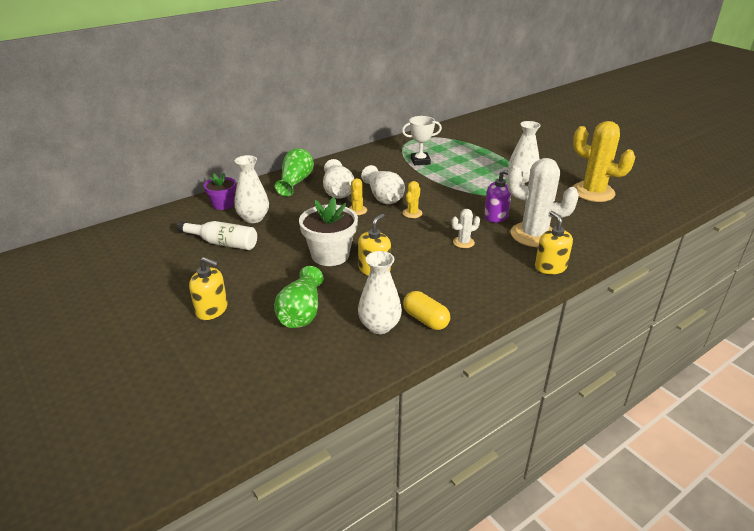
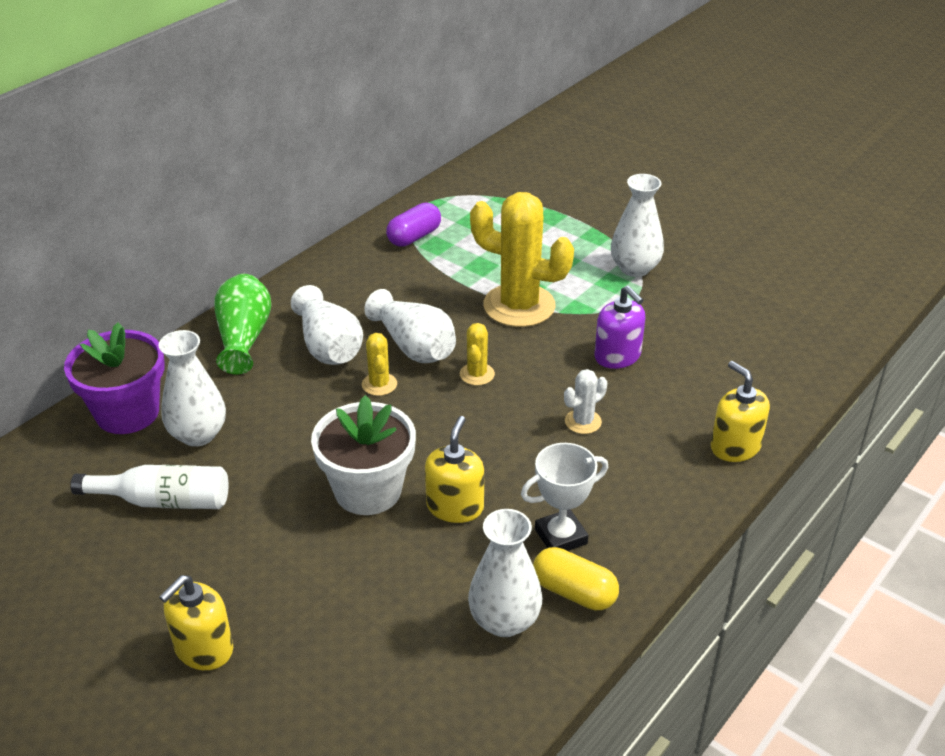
camera: 15 degrees left, 5 degrees up
(212, 309) = (203, 648): yellow soap dispenser -> yellow soap dispenser turned 120 degrees clockwise
(223, 204) = (127, 413): purple flower pot -> purple flower pot, size x1.60
(301, 312) = (363, 621): green vase -> none
(404, 151) = (414, 237): none -> purple capsule
(420, 161) = (451, 256): white trophy -> white trophy (561, 536)
(496, 216) = (617, 356): purple soap dispenser -> purple soap dispenser turned 45 degrees clockwise
(533, 235) = (690, 386): white cactus -> none
(593, 192) = (756, 279): yellow cactus -> yellow cactus (519, 306)

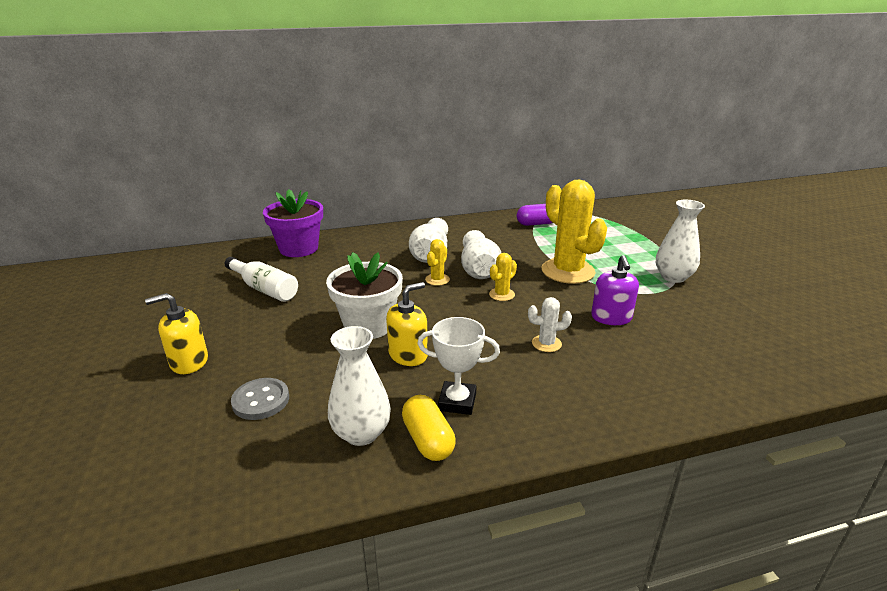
camera: 35 degrees right, 10 degrees down
(198, 434) = (317, 268): white vase -> none
(244, 338) = (391, 238): green vase -> none
(356, 645) = (261, 400): none -> grey button
(735, 447) = (656, 405): yellow soap dispenser -> none

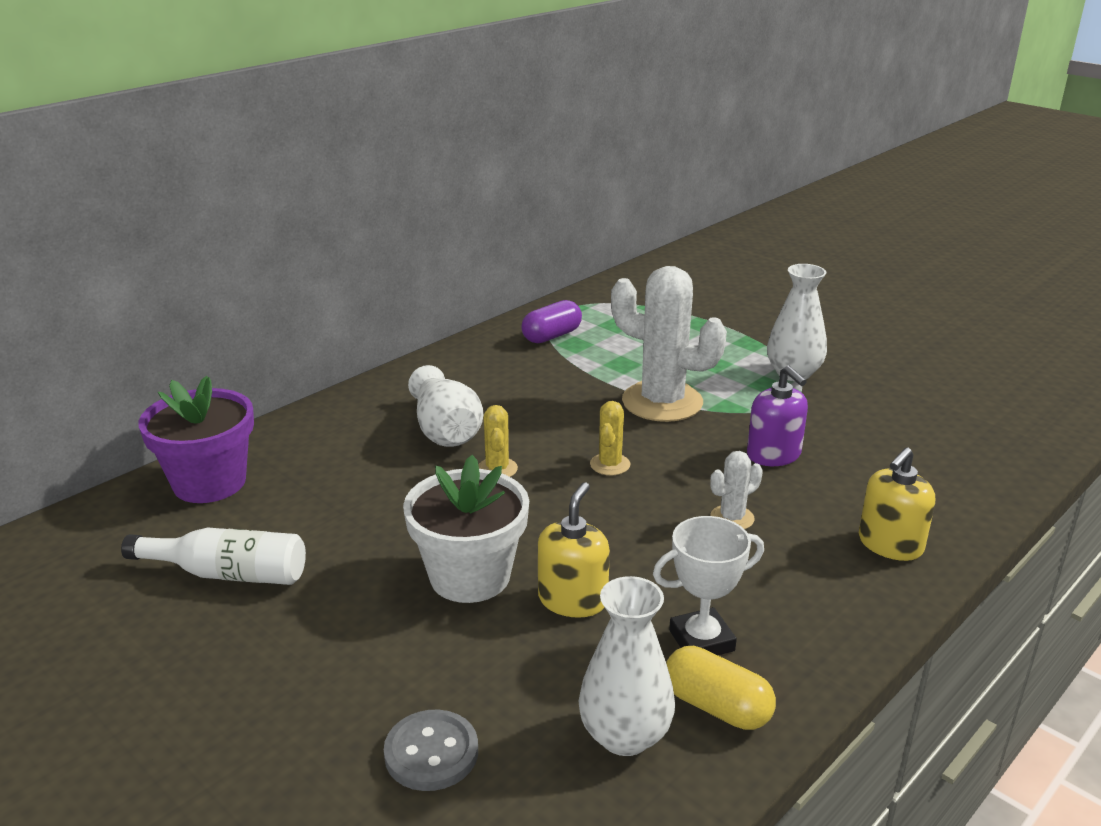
camera: 30 degrees left, 0 degrees up
(189, 362) = (238, 743): yellow soap dispenser -> yellow soap dispenser (890, 544)
(479, 269) = (540, 434): white vase -> none
(568, 271) = (662, 402): yellow cactus -> white cactus

